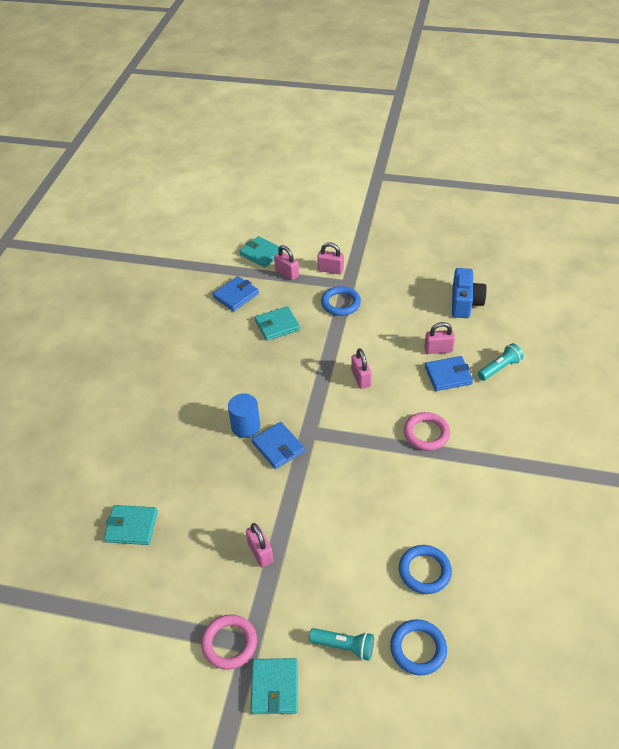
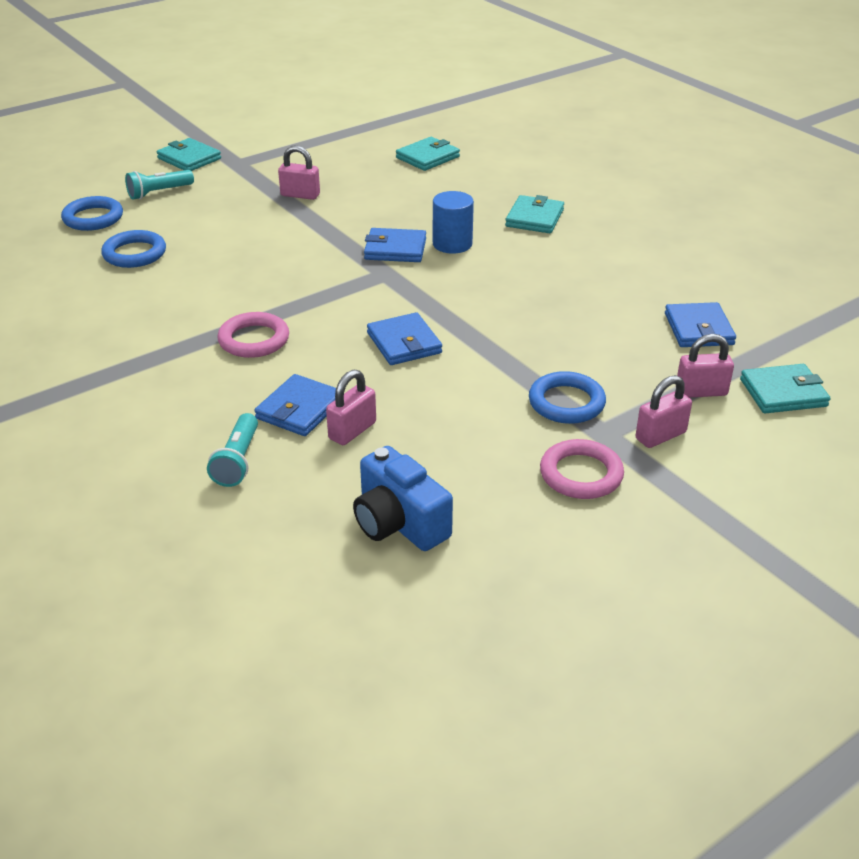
camera: 130 degrees right, 10 degrees down
(229, 643) = (252, 156): pink ring -> pink ring (581, 474)
(277, 325) = (590, 332): turquoise wallet -> turquoise wallet (534, 218)
(361, 378) = (404, 343): pink padlock -> blue wallet

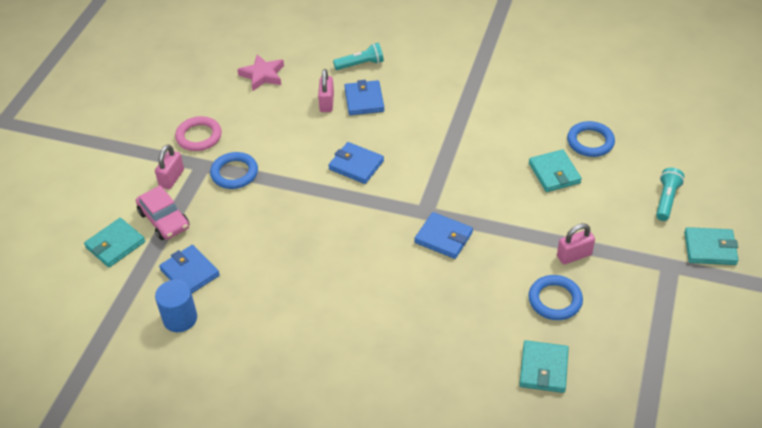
camera: 145 degrees right, 10 degrees up
(93, 218) = (663, 154): blue ring -> blue ring (555, 300)
(238, 461) = (360, 64): turquoise flashlight -> turquoise flashlight turned 105 degrees clockwise
(254, 340) = (437, 124): pink ring -> none
(395, 249) = (443, 238): blue wallet -> blue wallet turned 60 degrees clockwise
(399, 523) = (262, 75): blue camera -> pink star
(452, 244) = (412, 265): blue cylinder -> blue cylinder (180, 318)
(534, 218) = (381, 332): turquoise wallet -> turquoise wallet (554, 173)
(701, 392) = (164, 220): pink padlock -> pink car

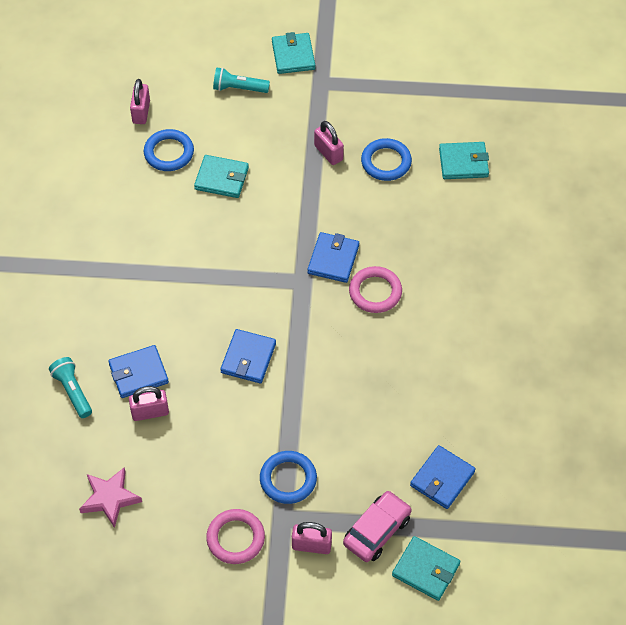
camera: 105 degrees left, 10 degrees up
(180, 318) = (502, 468): blue cylinder -> none
(398, 262) = (375, 292): none -> pink ring
(554, 173) = (221, 178): turquoise wallet -> turquoise wallet turned 45 degrees clockwise
(641, 129) = (141, 112): none -> pink padlock

